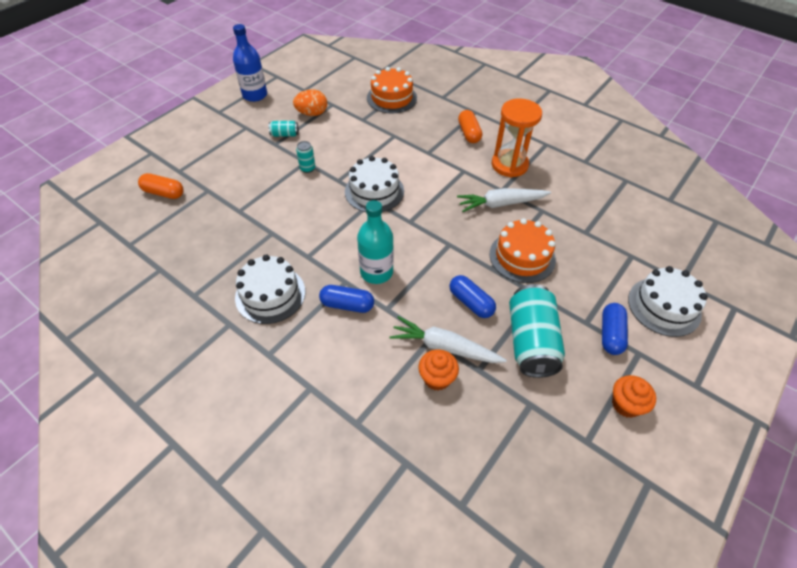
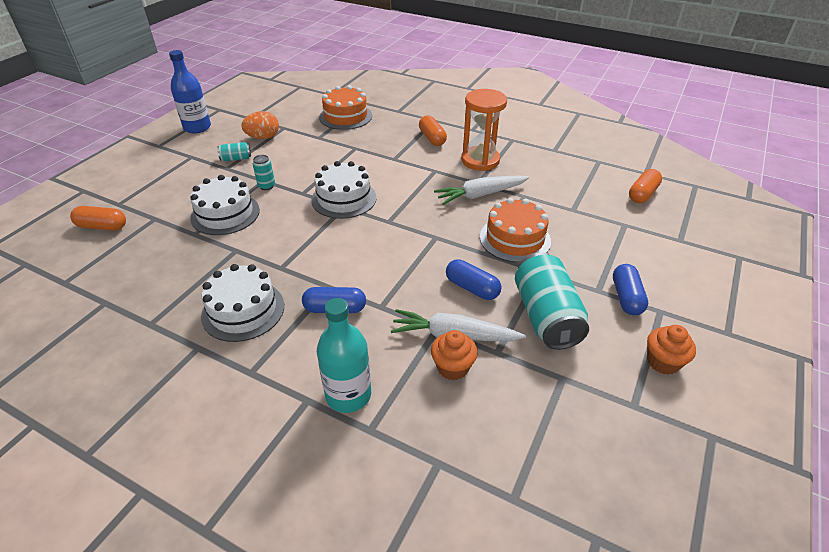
camera: 10 degrees left, 10 degrees down
(376, 272) = (362, 273): turquoise bottle -> turquoise bottle (348, 395)
(659, 224) = (642, 194): none -> orange capsule
(664, 306) = (671, 265): white cake -> white cake (225, 214)

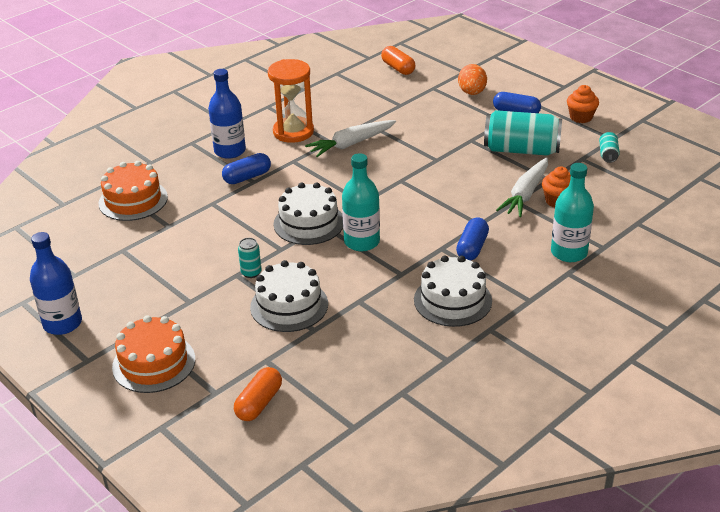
camera: 70 degrees left, 5 degrees down
(236, 158) = (173, 292): turquoise can -> turquoise can (608, 154)
(263, 137) = (136, 268): orange egg -> orange egg (472, 93)
(324, 233) = (362, 242): none -> turquoise bottle
(432, 138) = (230, 151): orange capsule -> blue bottle
(472, 288) = (476, 175): blue capsule -> blue capsule (247, 177)
(480, 195) = (351, 144): white carrot -> white carrot turned 60 degrees clockwise
(515, 239) = (425, 141): orange cake -> orange cake (154, 363)

